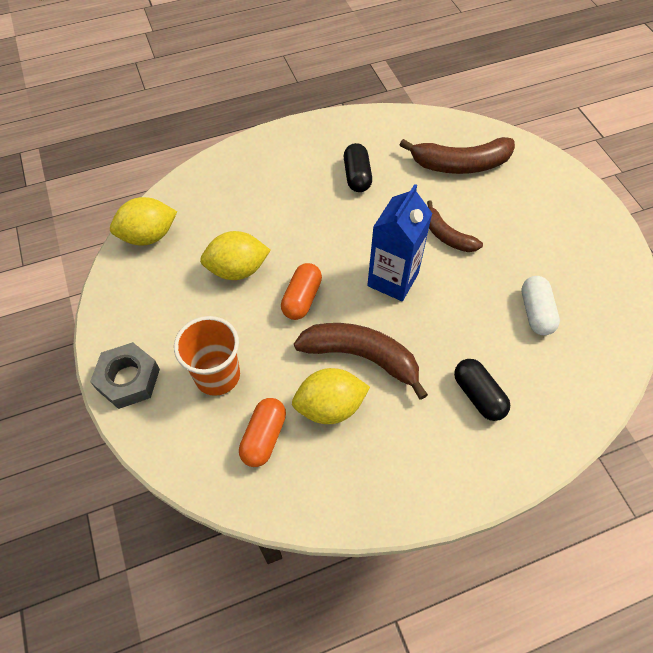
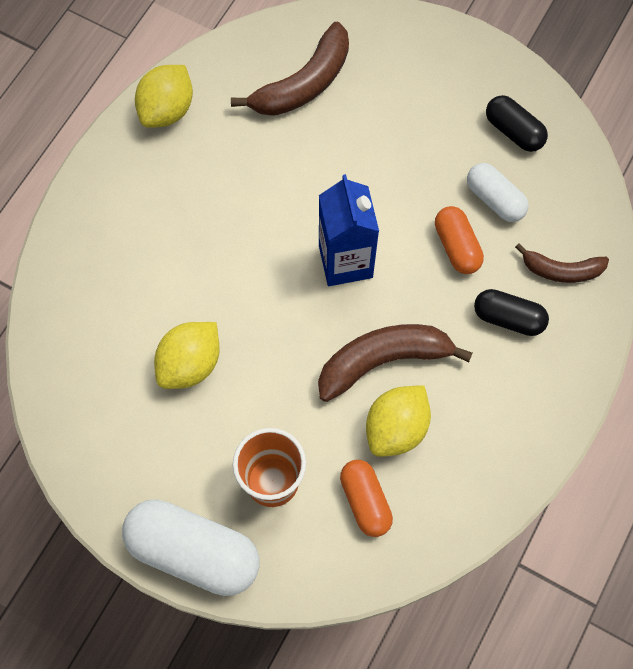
camera: 40 degrees left, 10 degrees up
(128, 379) = (194, 551): grey nut -> white capsule
(148, 236) = (63, 398): yellow lemon -> yellow lemon (167, 110)
(302, 298) = (279, 346): orange capsule -> orange capsule (457, 246)
(357, 176) = (214, 172): black capsule -> black capsule (513, 131)
(447, 236) = (356, 176): brown banana -> brown banana (561, 270)

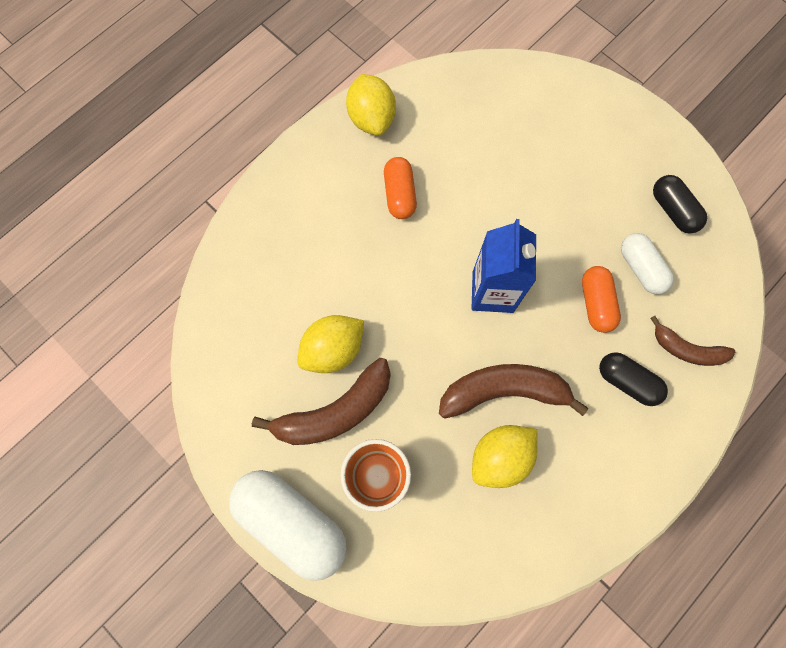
camera: 15 degrees right, 5 degrees up
(167, 110) = (371, 118): yellow lemon -> yellow lemon turned 60 degrees counterclockwise
(304, 84) = (495, 123): brown banana -> brown banana (335, 412)
(365, 501) = (455, 518): orange capsule -> orange capsule (400, 194)

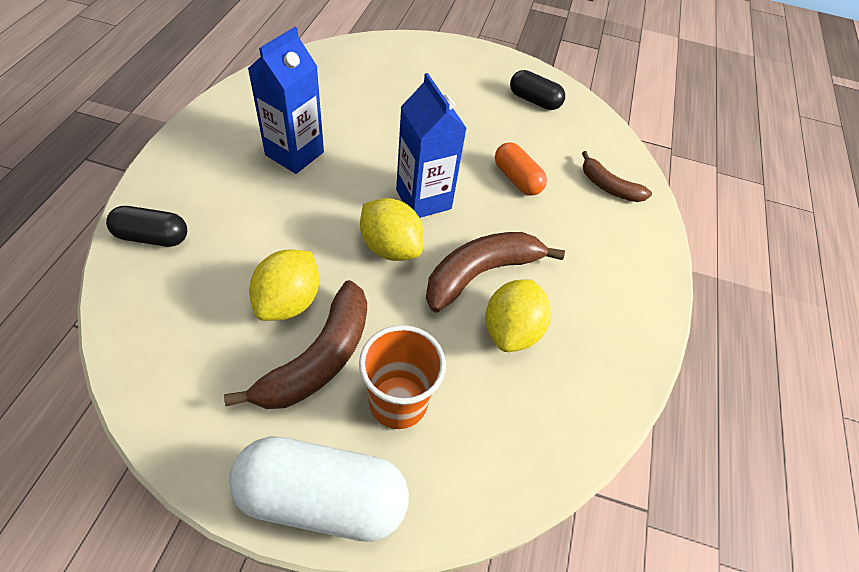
camera: 35 degrees left, 20 degrees down
(371, 118) = (238, 107): yellow lemon -> yellow lemon (390, 247)
(400, 194) = (294, 153): orange capsule -> blue carton
(627, 381) = (580, 226): black capsule -> black capsule (152, 237)
(641, 268) = (536, 144): white capsule -> none
(686, 349) = (608, 187): brown banana -> brown banana turned 45 degrees clockwise

